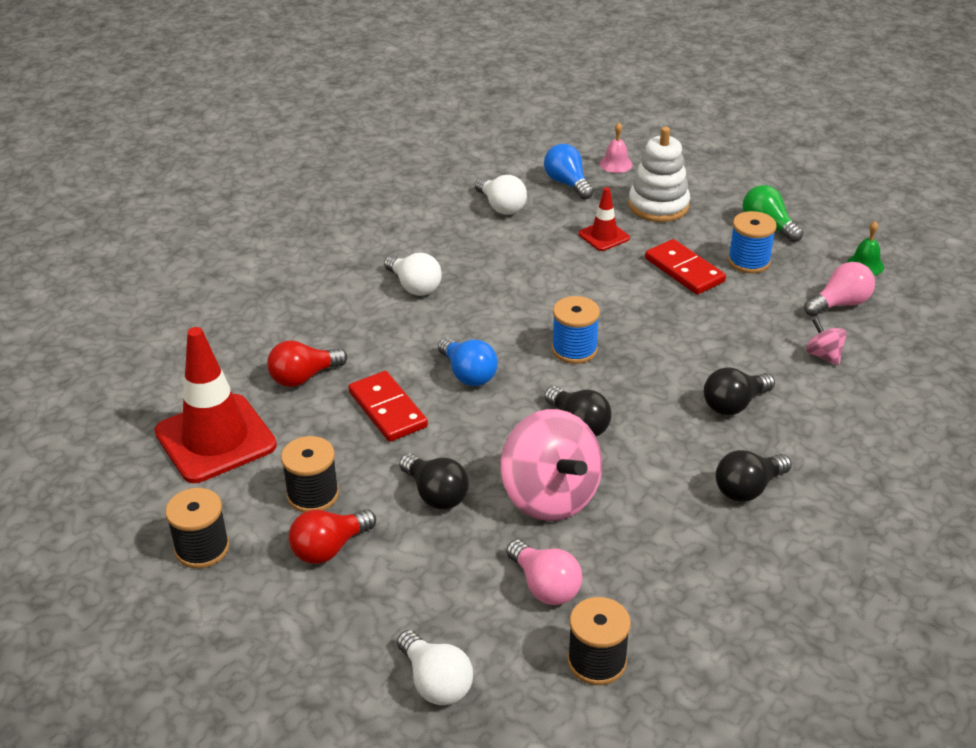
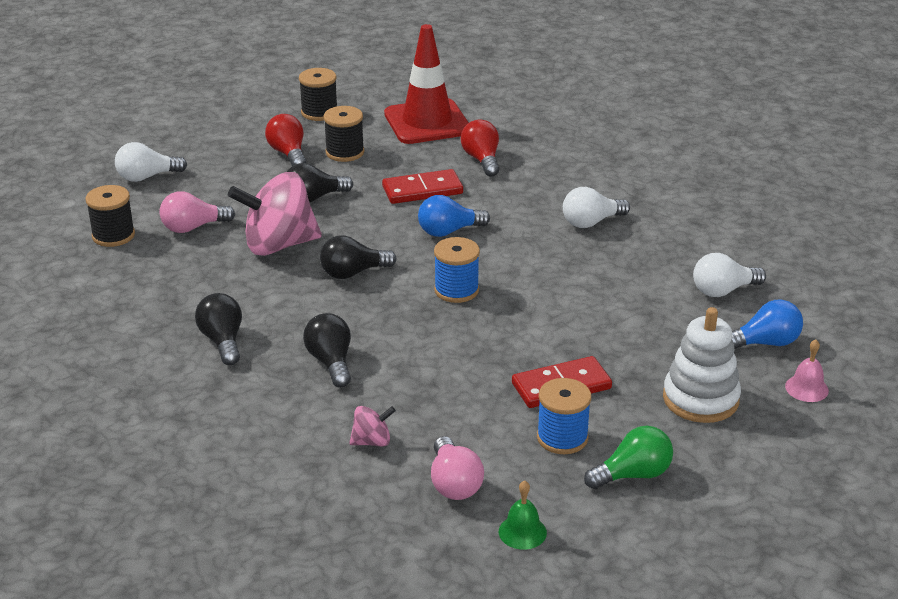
camera: 105 degrees right, 5 degrees down
(604, 236) = (645, 346): red traffic cone -> none

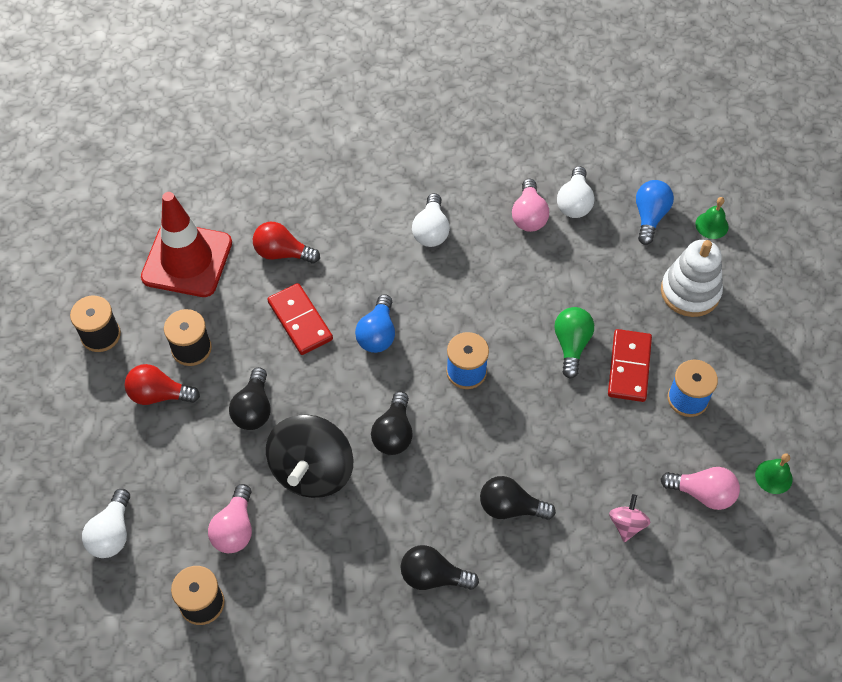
camera: 60 degrees left, 25 degrees up
(279, 245) = (312, 470): pink spinning top -> black spinning top
(422, 190) = (300, 321): red domino -> red domino turned 45 degrees counterclockwise
(633, 475) = (748, 378): green light bulb -> green light bulb (571, 345)
(674, 269) = (529, 216): none -> pink light bulb
(806, 388) = (711, 225): pink bell -> green bell

